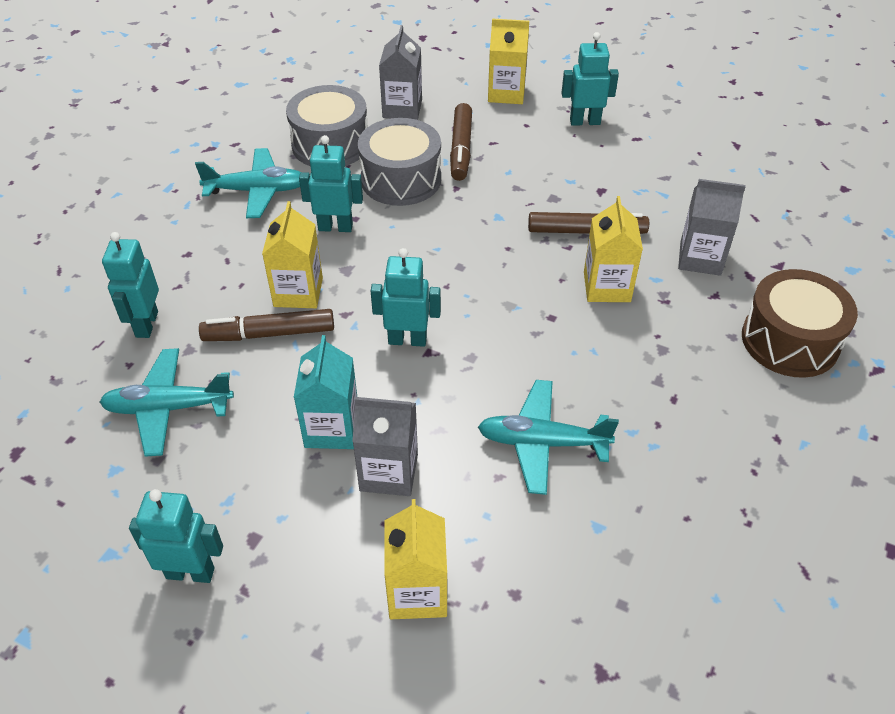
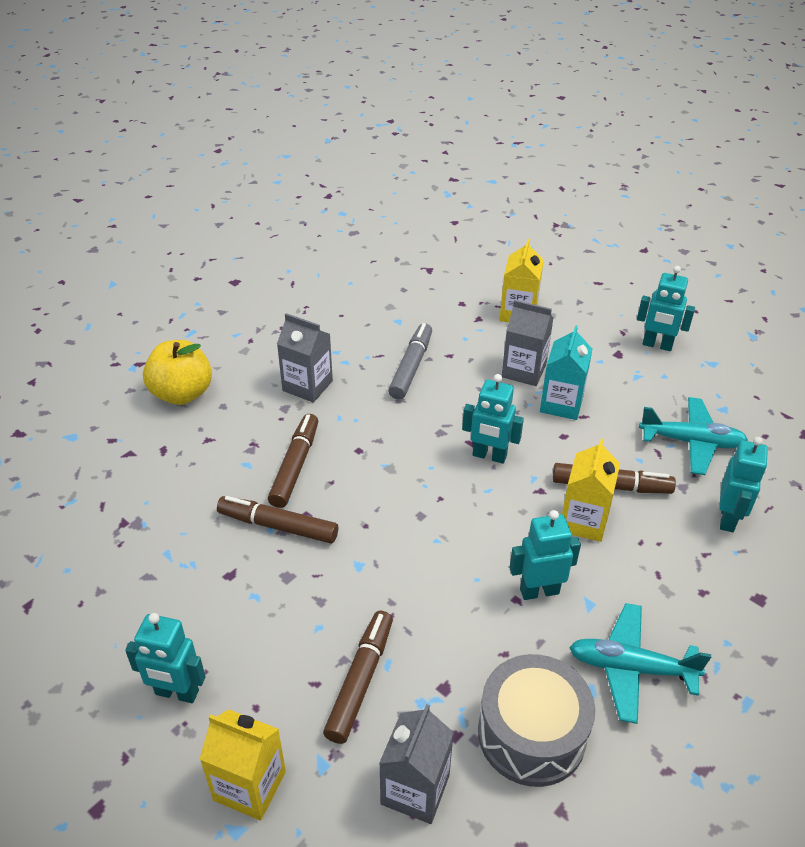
camera: 165 degrees left, 5 degrees down
(335, 227) = (539, 591): turquoise robot -> turquoise robot turned 150 degrees clockwise
(401, 179) = (451, 645): grey drum -> none
(542, 443) = (411, 367): turquoise plane -> grey marker
(607, 287) = (295, 466): yellow carton -> brown marker
(700, 258) = (192, 474): grey carton -> grey carton (307, 386)
(790, 340) = (182, 394): brown drum -> yellow apple

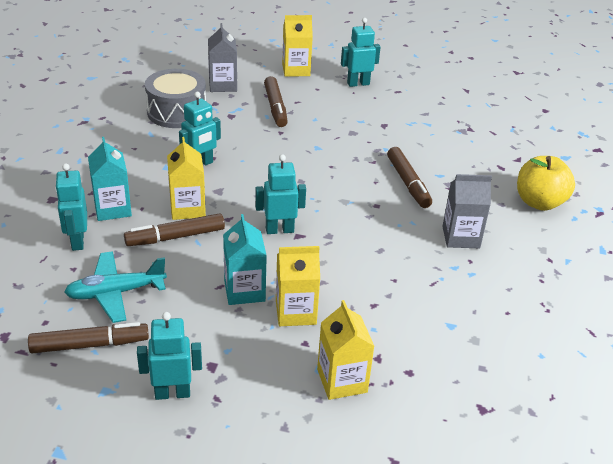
camera: 150 degrees right, 5 degrees down
(278, 526) = (382, 151): brown marker -> brown marker (90, 345)
(411, 367) = (396, 281): grey marker -> none
(524, 371) = (295, 312): grey carton -> yellow carton
(631, 668) = (131, 147): turquoise plane -> none
(678, 553) = (112, 209): none -> turquoise carton

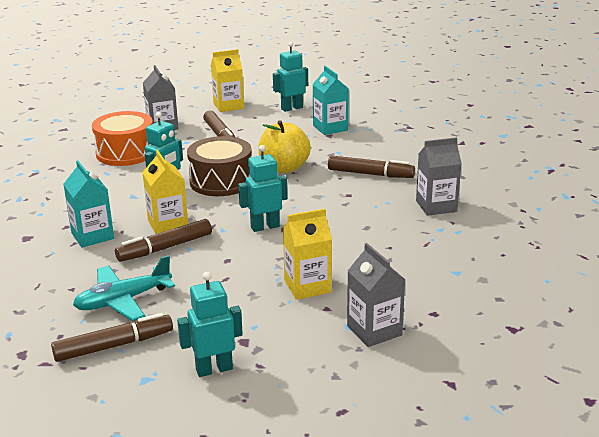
camera: 10 degrees left, 10 degrees down
(77, 241) = (67, 266): turquoise robot -> none
(177, 112) = (125, 153): grey drum -> orange drum
(244, 291) = (251, 278): turquoise carton -> turquoise carton (330, 128)
(256, 165) = (221, 181): none -> brown drum
(342, 381) = (374, 330): yellow carton -> grey carton
(408, 183) = (370, 174): brown marker -> brown marker turned 45 degrees counterclockwise
(539, 202) = (495, 170): yellow apple -> yellow apple (284, 168)

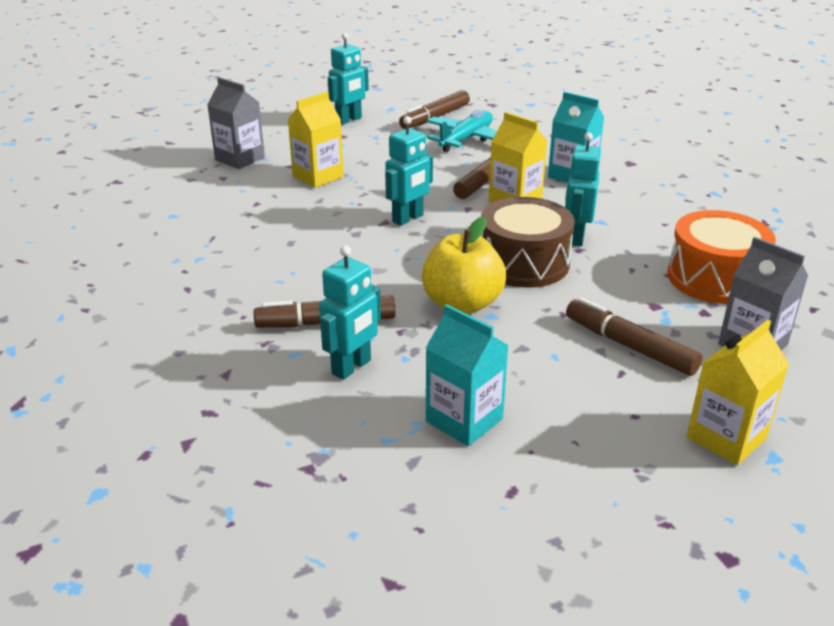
camera: 155 degrees right, 5 degrees up
(291, 108) = (595, 467): turquoise robot -> turquoise robot (352, 367)
(436, 206) = (210, 288): grey carton -> none

